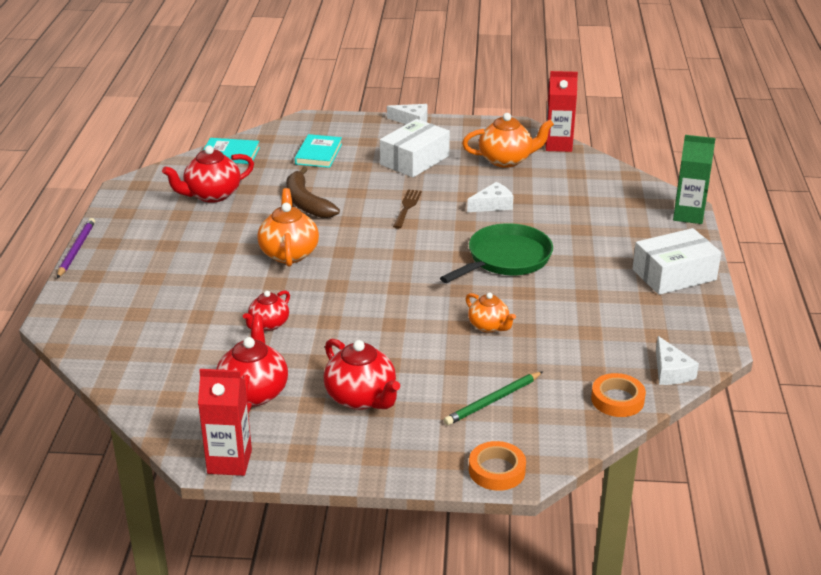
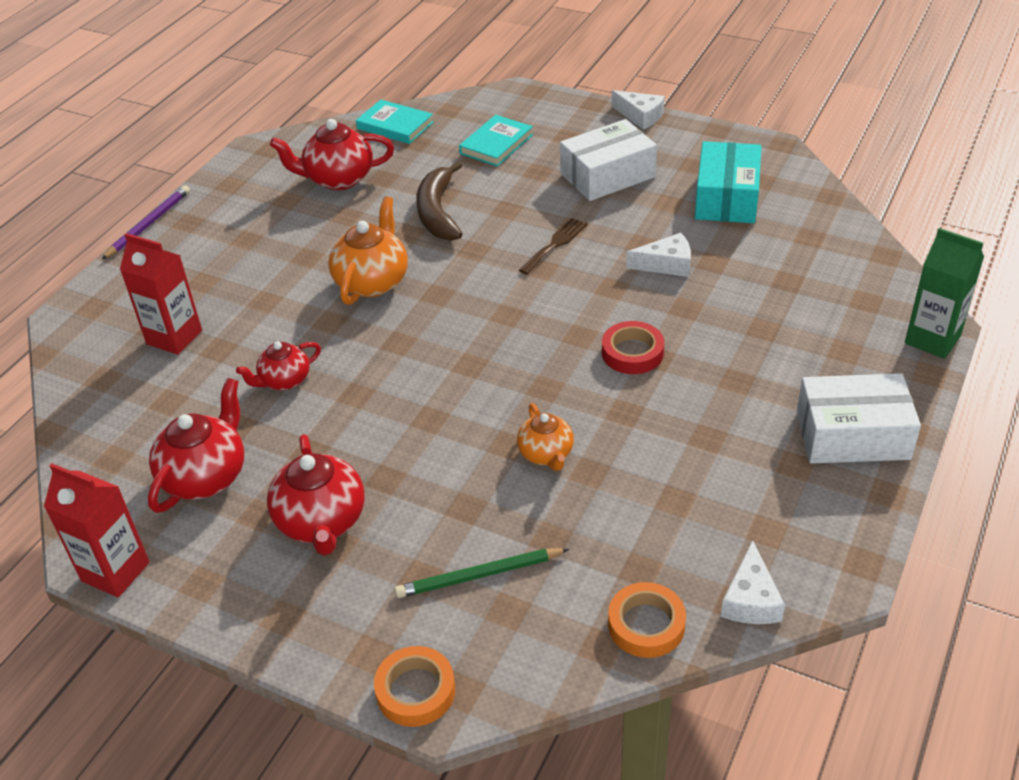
camera: 25 degrees right, 10 degrees up
(505, 259) = (632, 353): green pan -> red tape
(506, 160) = (726, 198): orange teapot -> turquoise box
(558, 145) = (811, 188): red carton -> red carton (174, 337)

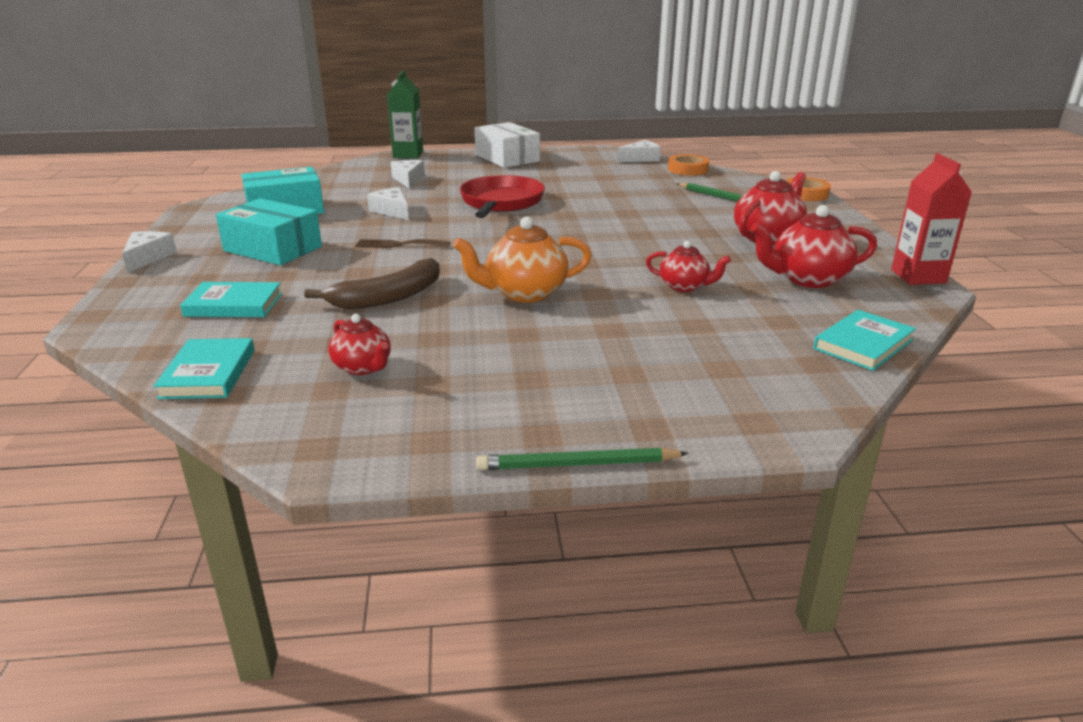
camera: 125 degrees left, 15 degrees down
(87, 423) = (863, 344): none -> turquoise book
(148, 224) = (577, 464): purple pencil -> green pencil
(174, 337) = (717, 352): red carton -> none
(338, 179) = (363, 367): red teapot -> red teapot, size x0.62
(546, 454) = (619, 203): orange teapot -> none
(607, 175) = (273, 249): white box -> turquoise box
(632, 353) = (501, 202): red tape -> red pan
(790, 307) = (408, 179): none -> white cheese

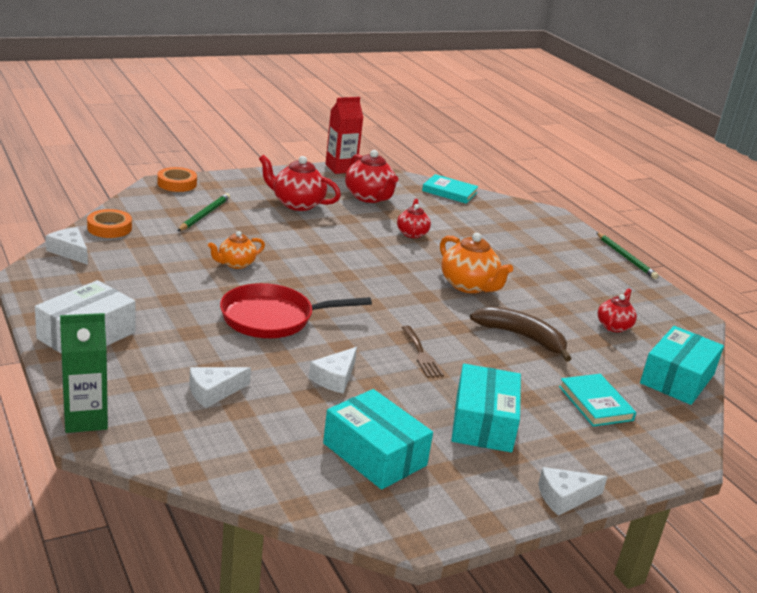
camera: 115 degrees left, 0 degrees up
(208, 373) = (677, 379): turquoise book -> turquoise box
(609, 200) = (236, 264): none -> orange teapot

